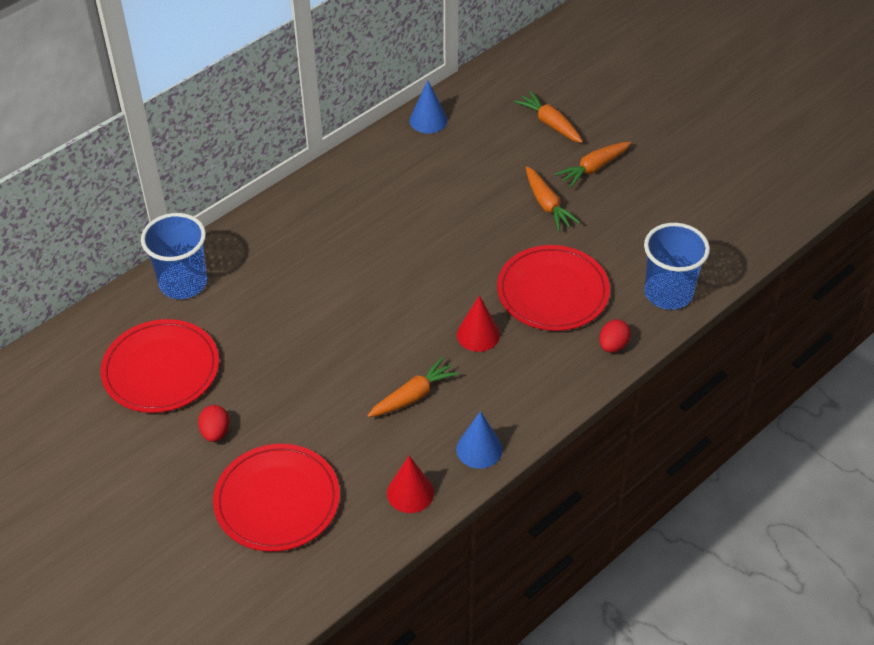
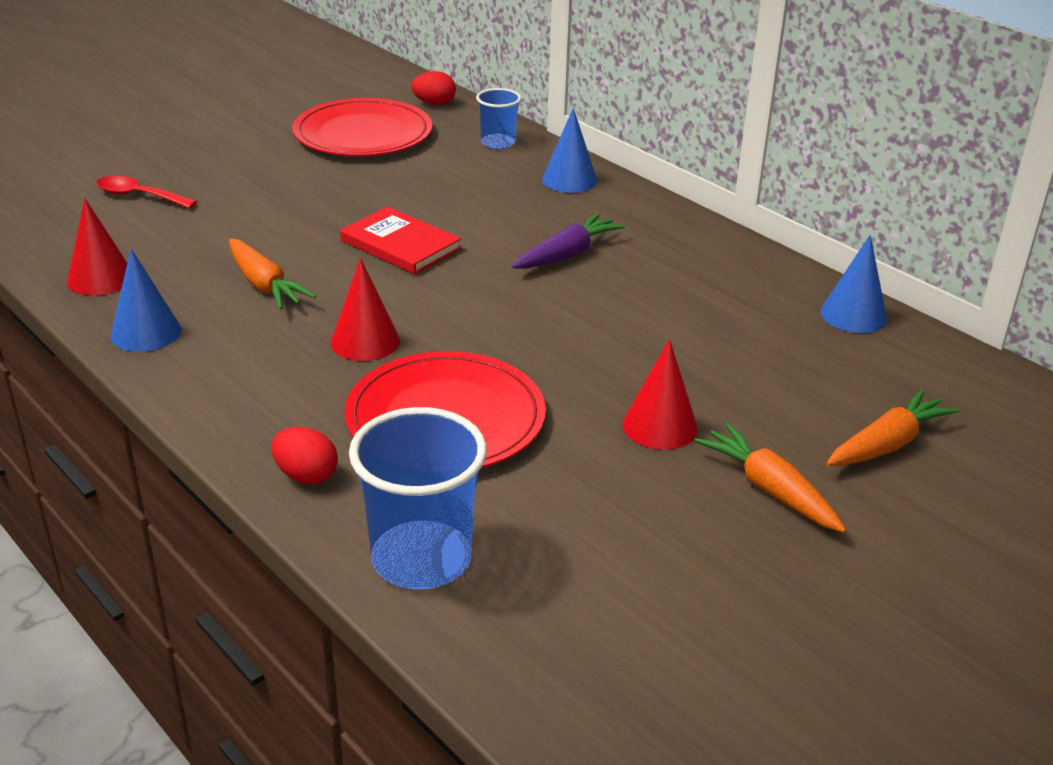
camera: 90 degrees right, 15 degrees down
(183, 283) = (498, 143): blue cup -> blue cup, size x0.57
(215, 432) = (257, 162): red egg -> red egg (434, 104)
(250, 241) = (569, 180): none -> blue cone
(277, 500) = (139, 196): red plate -> red spoon
(352, 328) = (400, 245): none -> red book
(362, 241) = (567, 254): none -> purple carrot
(547, 205) = (660, 426): orange carrot -> red cone

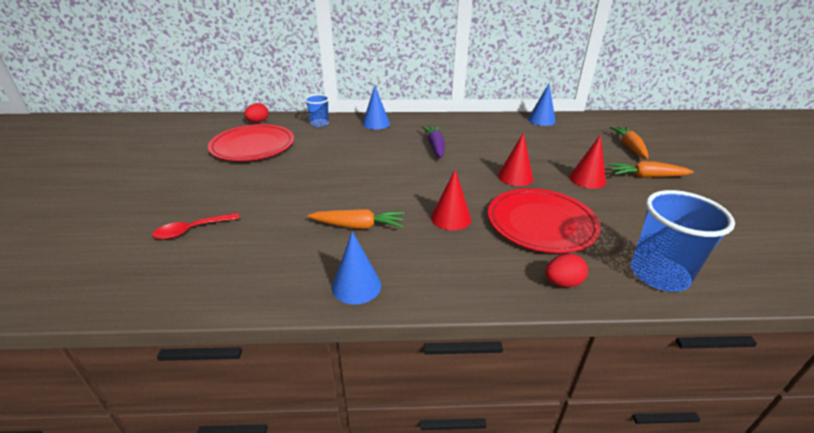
camera: 50 degrees left, 0 degrees up
(100, 278) = (267, 281): red cone -> red cone (515, 177)
(400, 245) = (373, 176): red book -> none

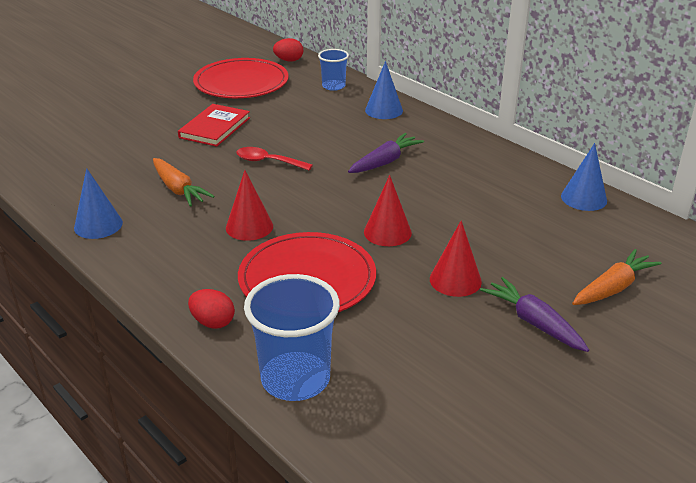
camera: 50 degrees right, 0 degrees up
(191, 230) = (90, 130): red spoon -> red spoon (268, 162)
(295, 178) = (215, 128): none -> red book
(646, 177) = (533, 322): orange carrot -> purple carrot

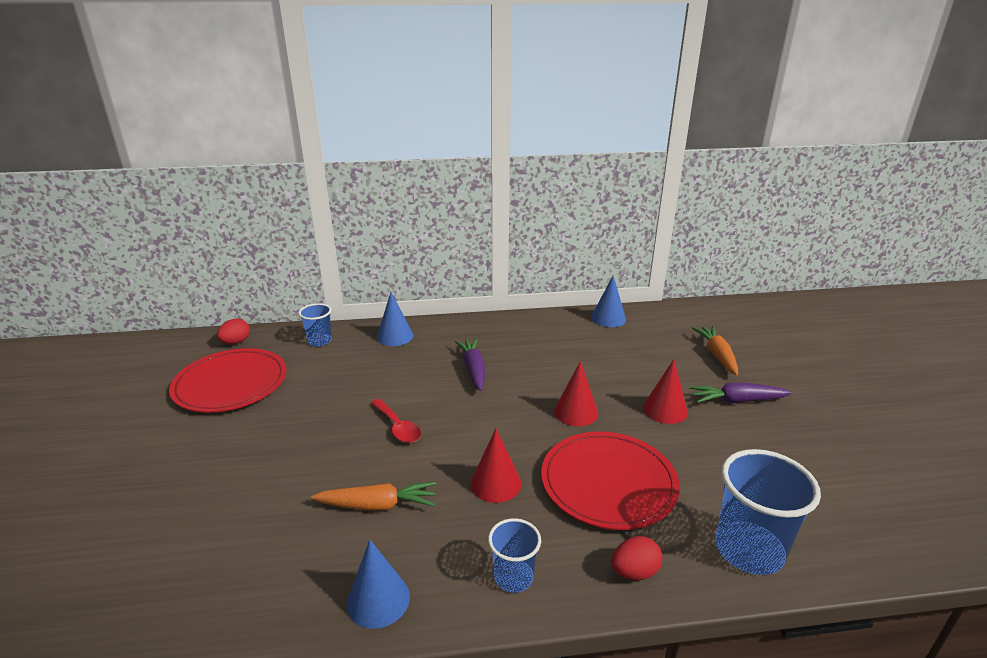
camera: 55 degrees left, 5 degrees down
(160, 269) = (513, 577): none -> blue cup
(215, 128) = (291, 434): red book -> none
(268, 162) = (398, 427): red spoon -> red spoon turned 90 degrees counterclockwise

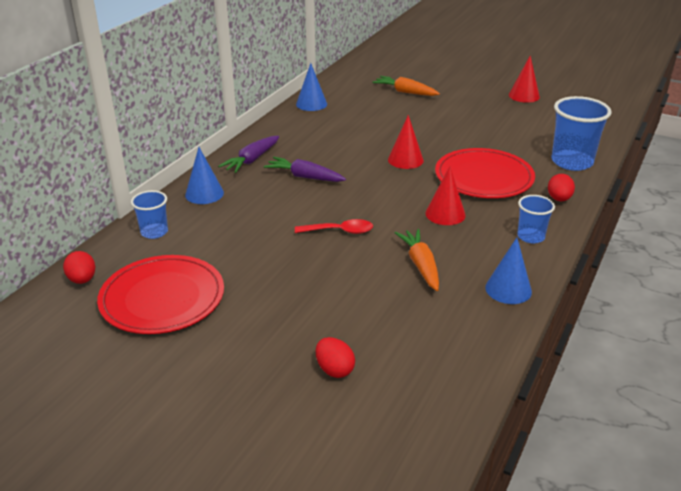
camera: 55 degrees left, 5 degrees up
(164, 519) = (334, 370): none -> red egg
(378, 505) = (420, 265): orange carrot -> orange carrot turned 45 degrees counterclockwise
(665, 410) = (438, 132): red cone -> red cone (524, 96)
(736, 401) = (456, 108): purple carrot -> purple carrot (251, 160)

